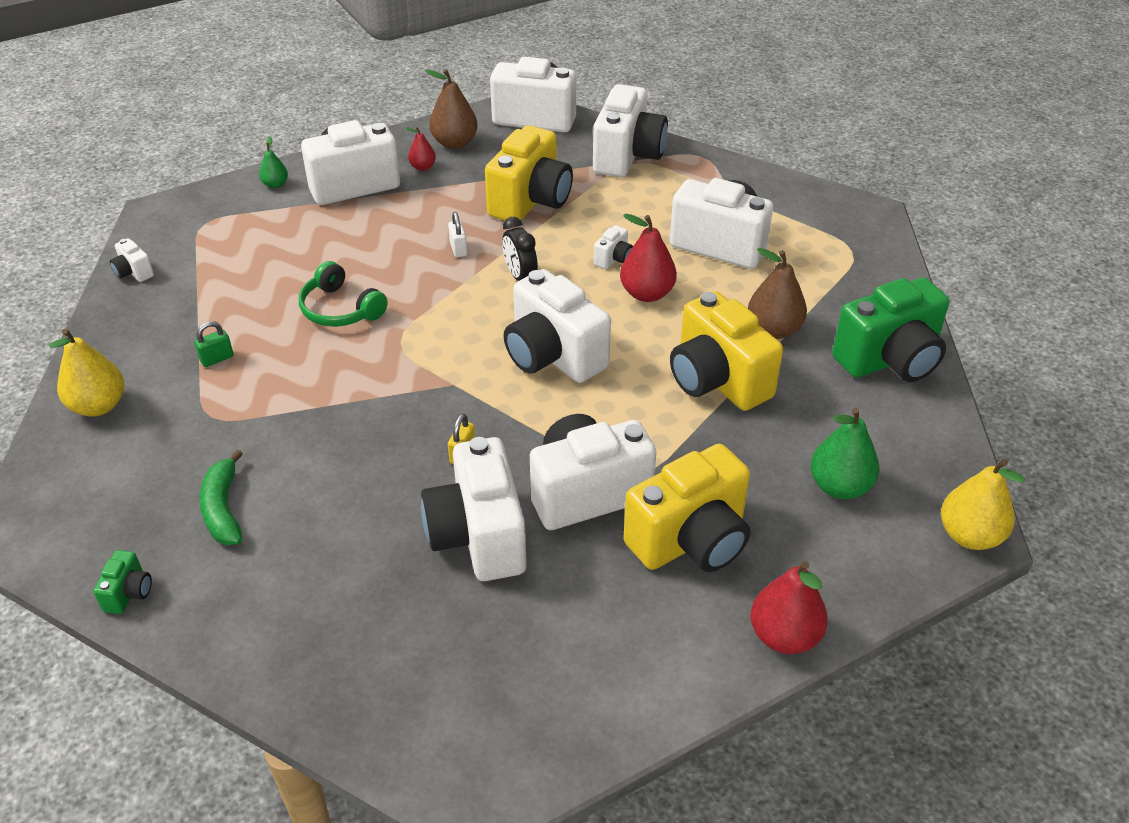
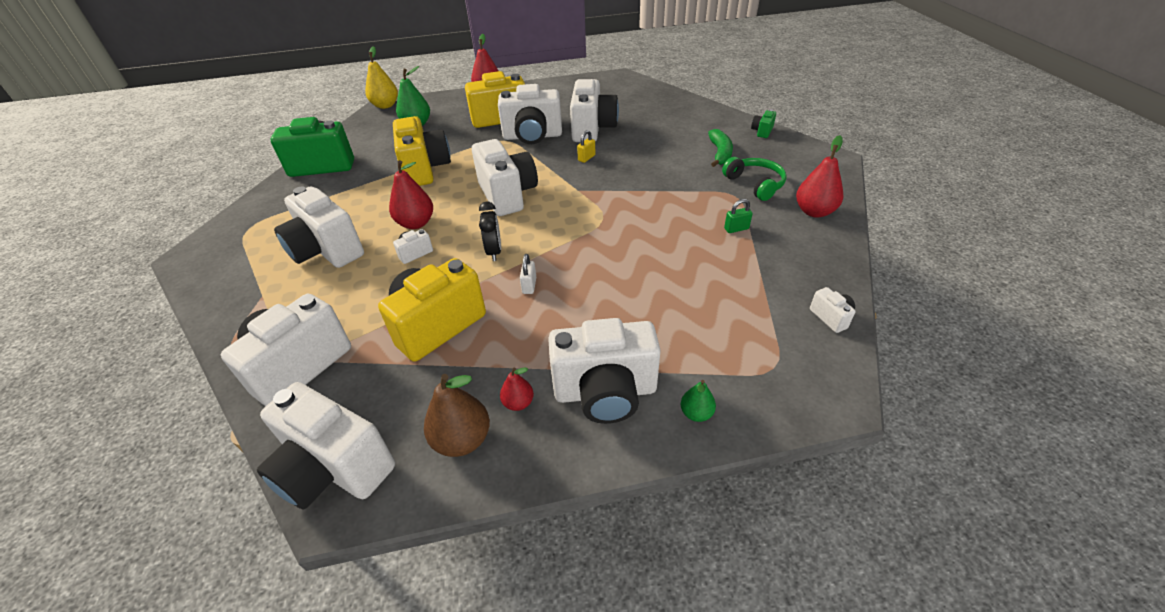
camera: 160 degrees left, 0 degrees up
(98, 406) = (814, 212): yellow pear -> red pear
(340, 309) = (641, 250): green headphones -> green headphones (755, 184)
(773, 330) = (364, 189): brown pear -> none

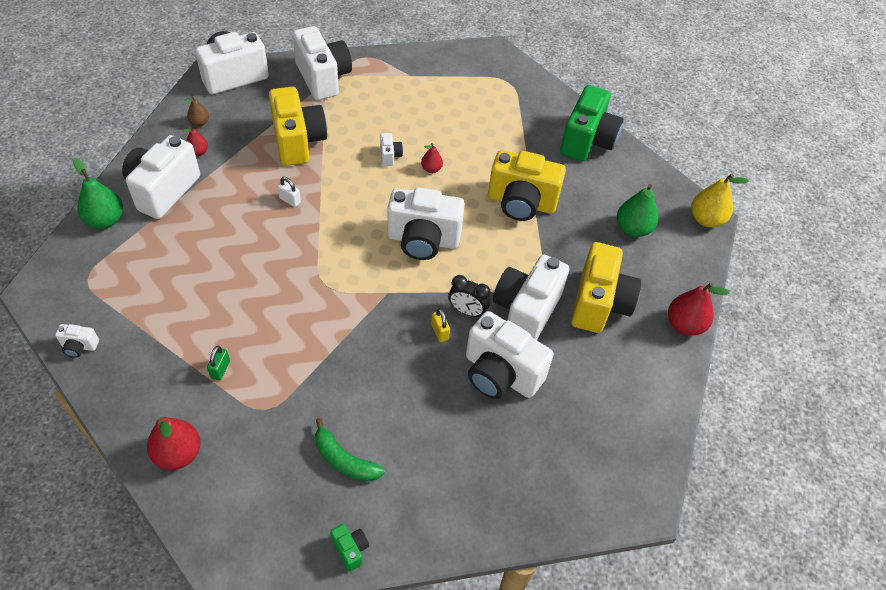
camera: 115 degrees right, 10 degrees up
(326, 251) = (438, 114): white camera -> none
(416, 223) = (431, 169): red pear -> red pear, size x0.56
(462, 440) = (199, 122): brown pear -> brown pear, size x0.56
(494, 251) = (348, 198): black clock -> black clock (467, 311)
(696, 413) = (105, 220): green pear -> green pear, size x1.79
(755, 184) = (263, 443): green headphones -> none

